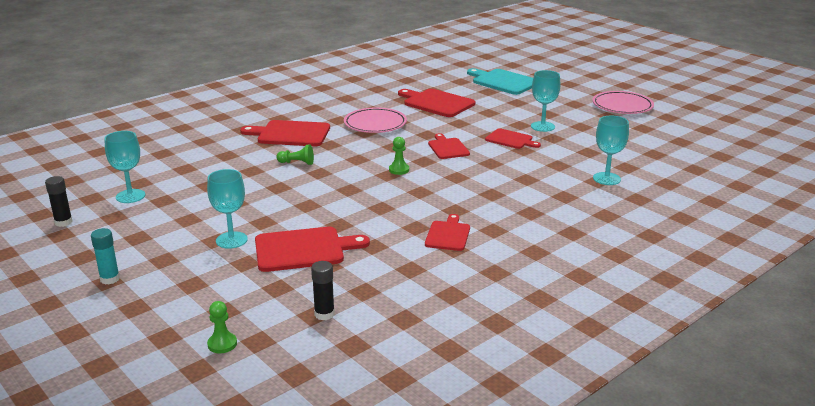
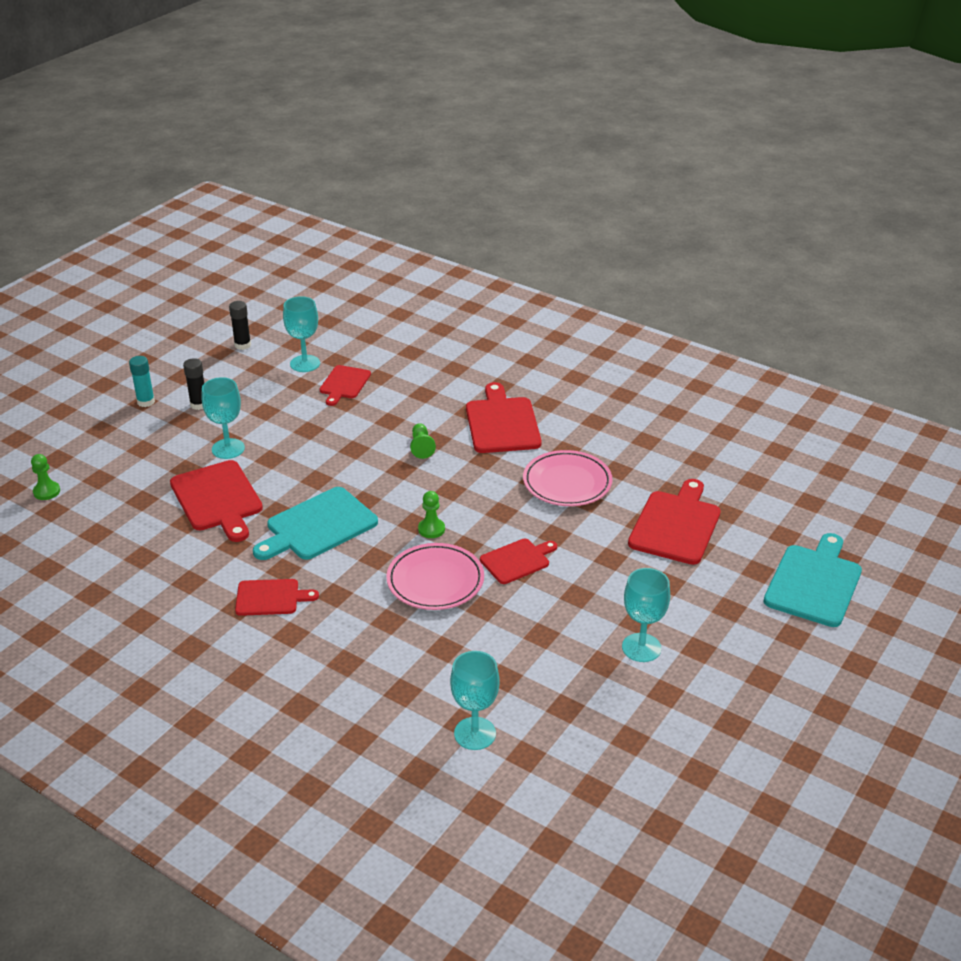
camera: 75 degrees right, 10 degrees up
(324, 314) = (97, 539): black glue stick -> black glue stick (199, 404)
(369, 209) = (318, 526): none -> turquoise cutting board
(511, 139) = (573, 618): red cutting board -> red cutting board (344, 384)
(622, 106) = (788, 741): pink plate -> pink plate (435, 581)

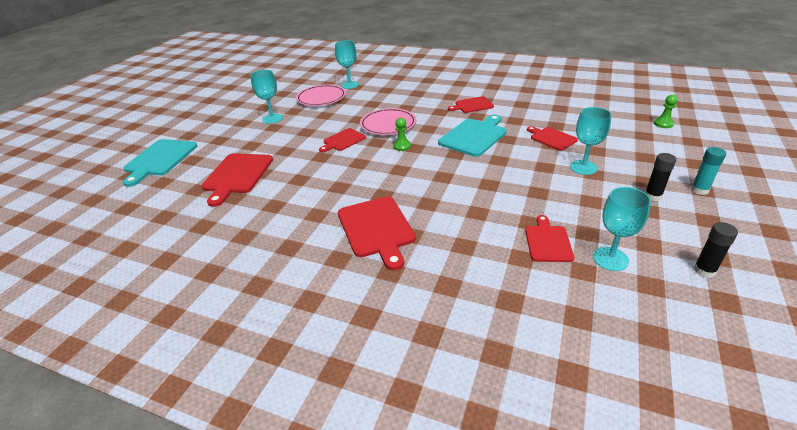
camera: 170 degrees right, 0 degrees up
(217, 499) = (552, 138): red cutting board -> red cutting board, size x0.61
(421, 447) = (437, 195): green pawn -> none
(567, 483) = (314, 189): pink plate -> pink plate (321, 98)

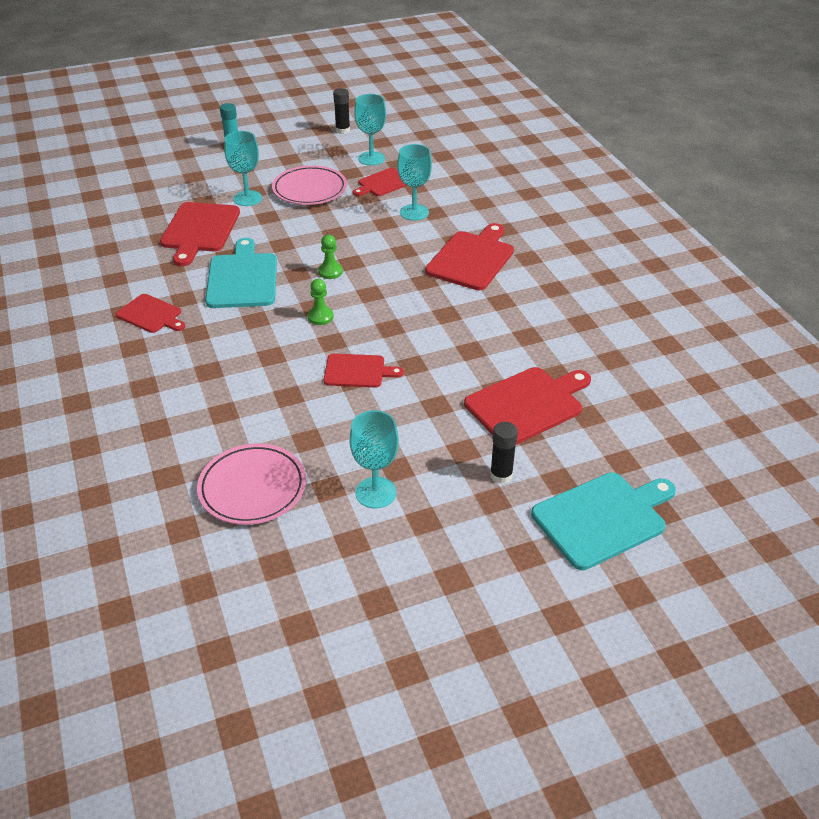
camera: 135 degrees left, 5 degrees up
(349, 85) = (166, 490): turquoise goblet -> turquoise goblet (414, 212)
(388, 125) = (277, 357): pink plate -> pink plate (310, 189)
(474, 136) = (242, 278): turquoise cutting board -> turquoise cutting board turned 90 degrees clockwise
(552, 138) = (199, 230): red cutting board -> red cutting board, size x1.64
(652, 196) = (264, 160): black glue stick -> black glue stick (501, 475)
(663, 124) = (103, 181): green pawn -> green pawn (330, 272)

